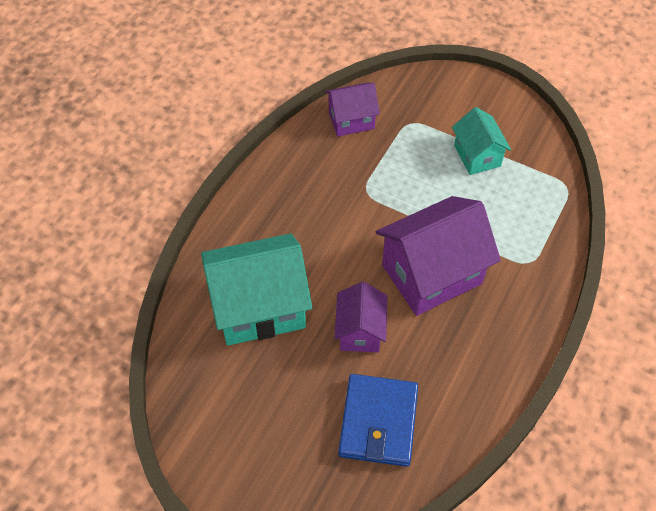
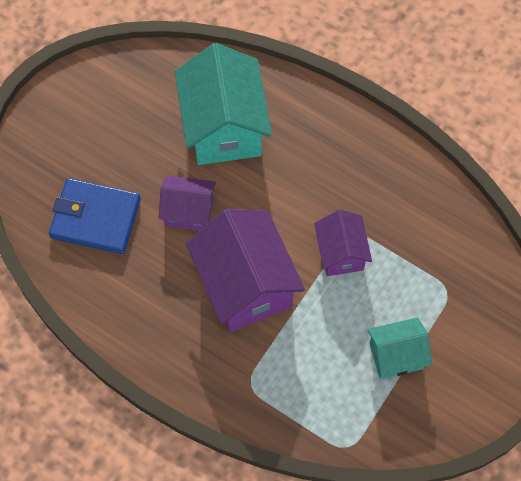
camera: 95 degrees right, 10 degrees up
(351, 120) = (452, 229): purple house -> purple house (341, 253)

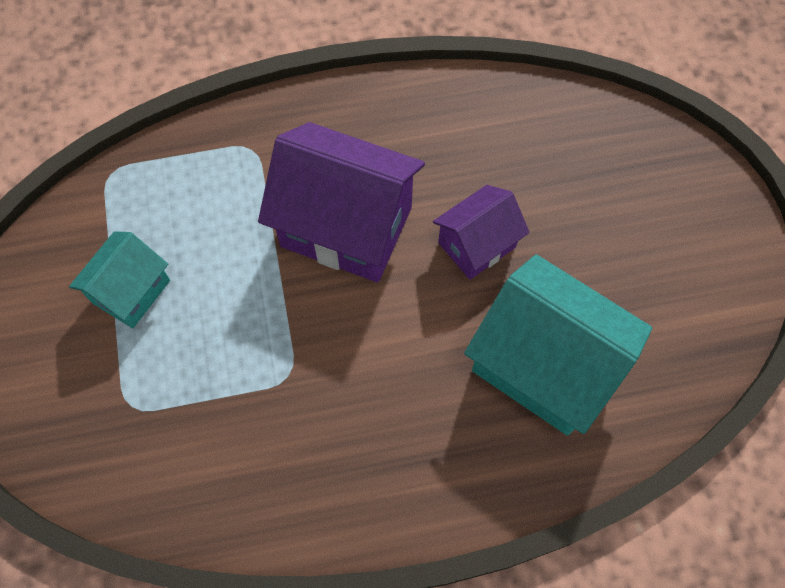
camera: 135 degrees right, 0 degrees up
(95, 218) = (553, 161): blue wallet -> none
(341, 253) = (282, 343): purple house -> none

